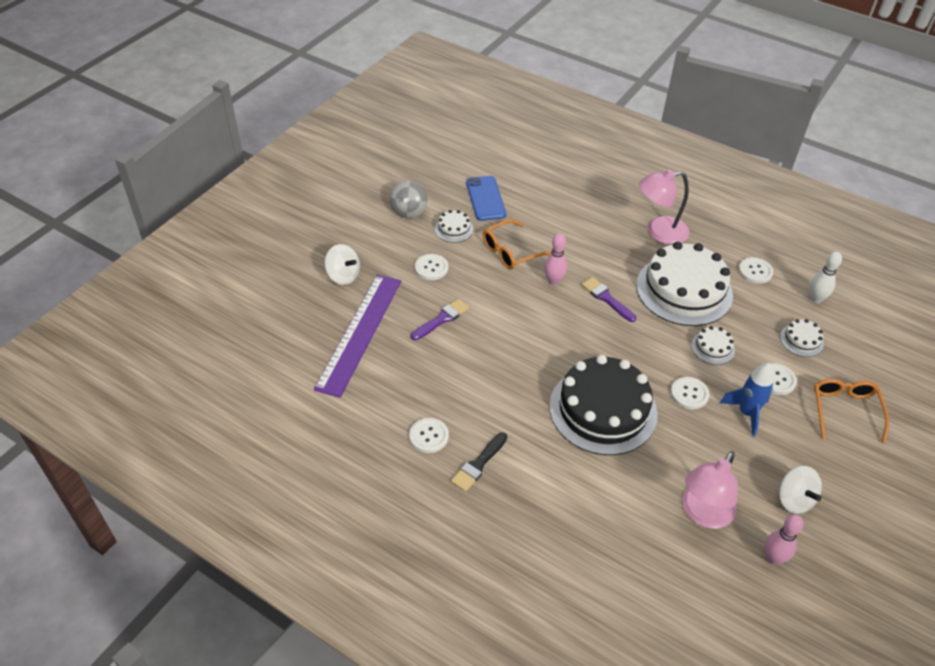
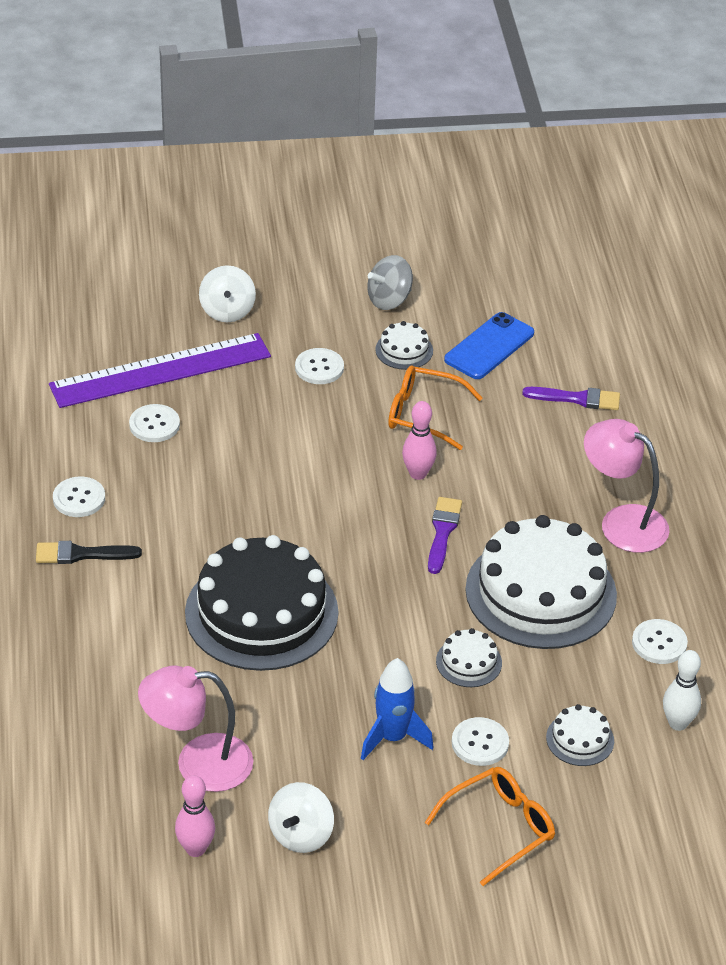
camera: 50 degrees right, 5 degrees down
(442, 319) = (251, 418): purple brush -> purple brush (577, 399)
(689, 394) = (367, 674): white button -> white button (154, 425)

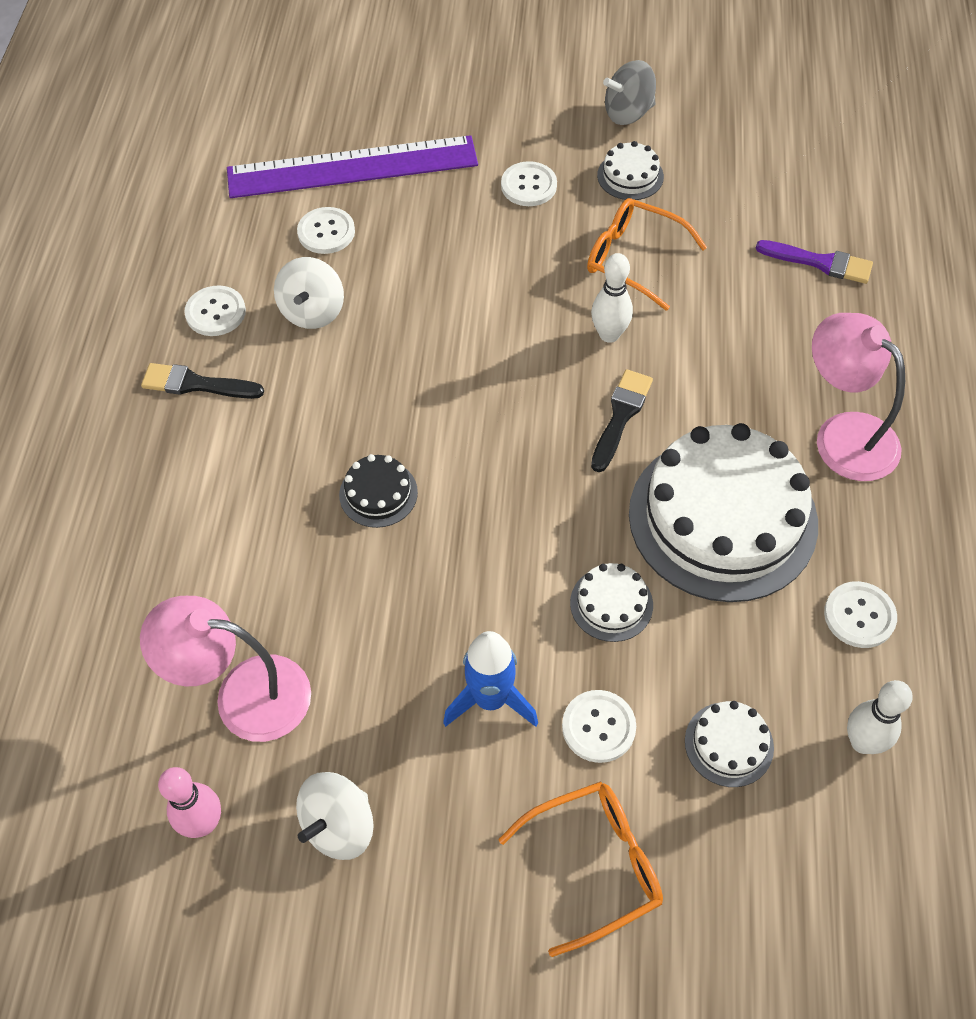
camera: 15 degrees right, 15 degrees up
(227, 311) = (445, 105): white spinning top -> white spinning top (313, 311)
(261, 612) = (378, 493): black cake -> black cake, size x0.42
(418, 474) = (609, 334): pink bowling pin -> white bowling pin
(443, 532) = (621, 416): purple brush -> black brush
(489, 346) = (729, 183): blue phone -> none

